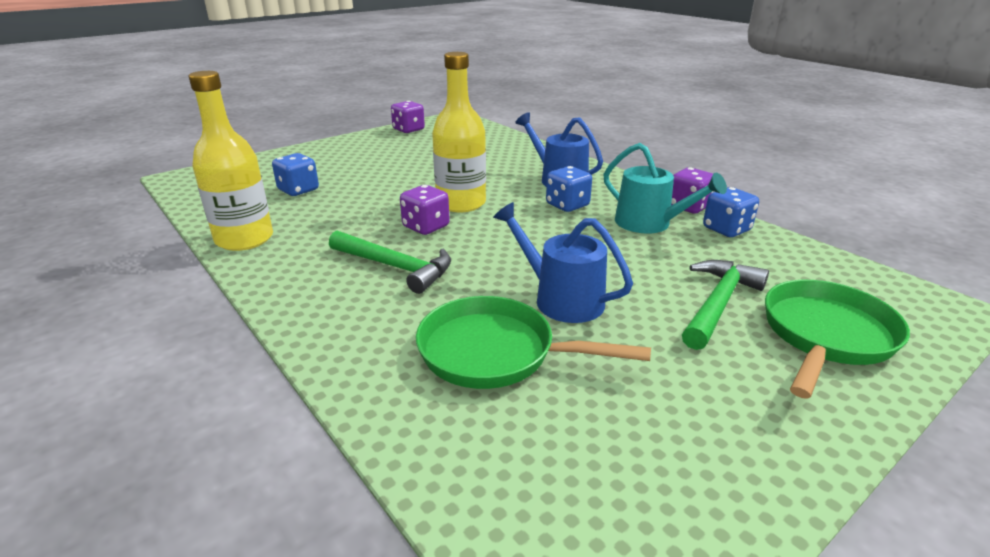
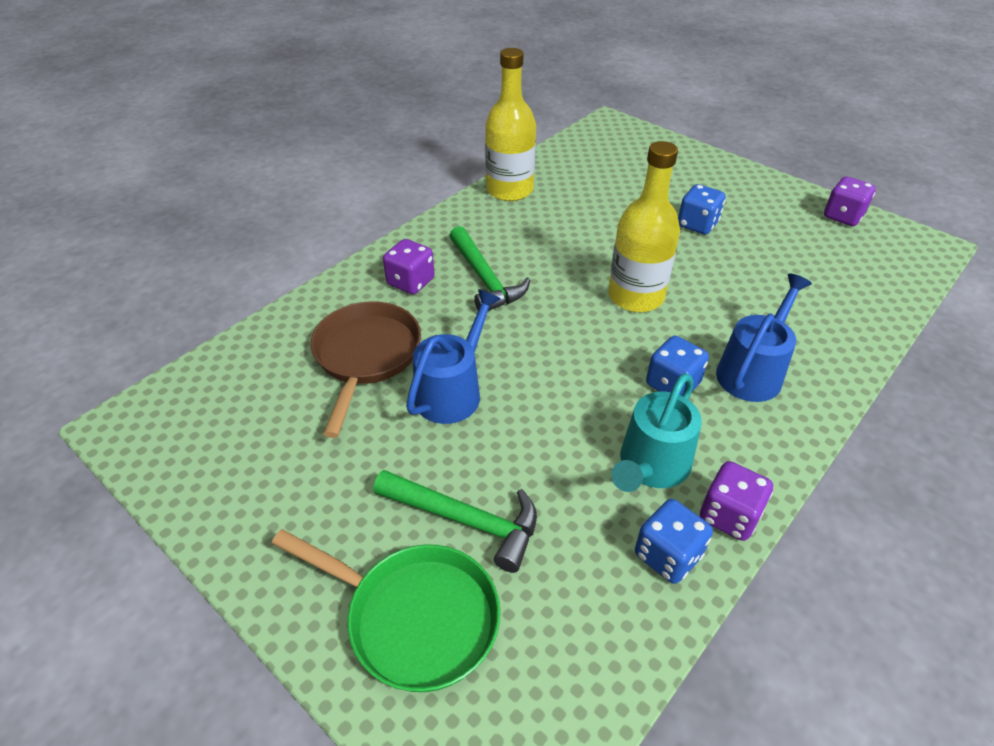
camera: 80 degrees right, 15 degrees up
(298, 190) = (616, 188): blue dice -> blue dice (697, 224)
(396, 267) = (485, 279): green hammer -> green hammer turned 45 degrees counterclockwise
(426, 227) = (569, 282): purple dice -> purple dice (410, 282)
(495, 352) = (366, 356): green pan -> brown pan

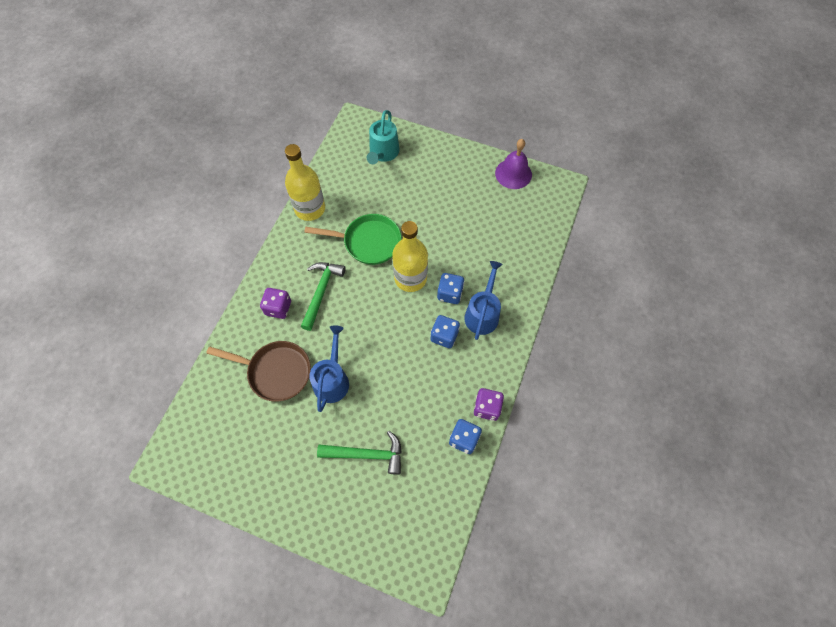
camera: 20 degrees left, 20 degrees up
(366, 356) = (276, 372): brown pan -> brown pan turned 120 degrees clockwise
(414, 618) = (362, 512): green pan -> green pan (368, 242)
(485, 279) = (321, 291): green hammer -> green hammer turned 120 degrees counterclockwise
(651, 466) = (445, 392): turquoise watering can -> turquoise watering can (383, 153)
(697, 224) = (432, 206): blue dice -> blue dice (450, 293)
(842, 216) = (513, 174): purple dice -> purple bell

